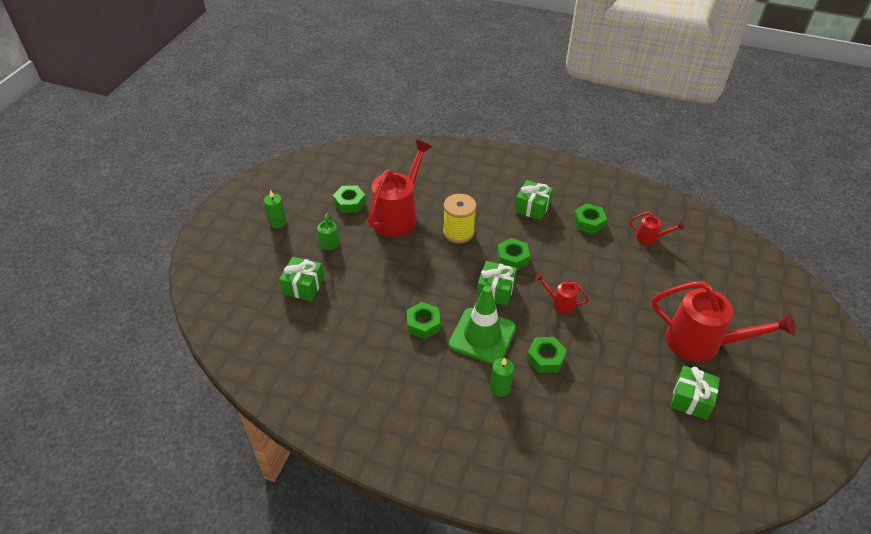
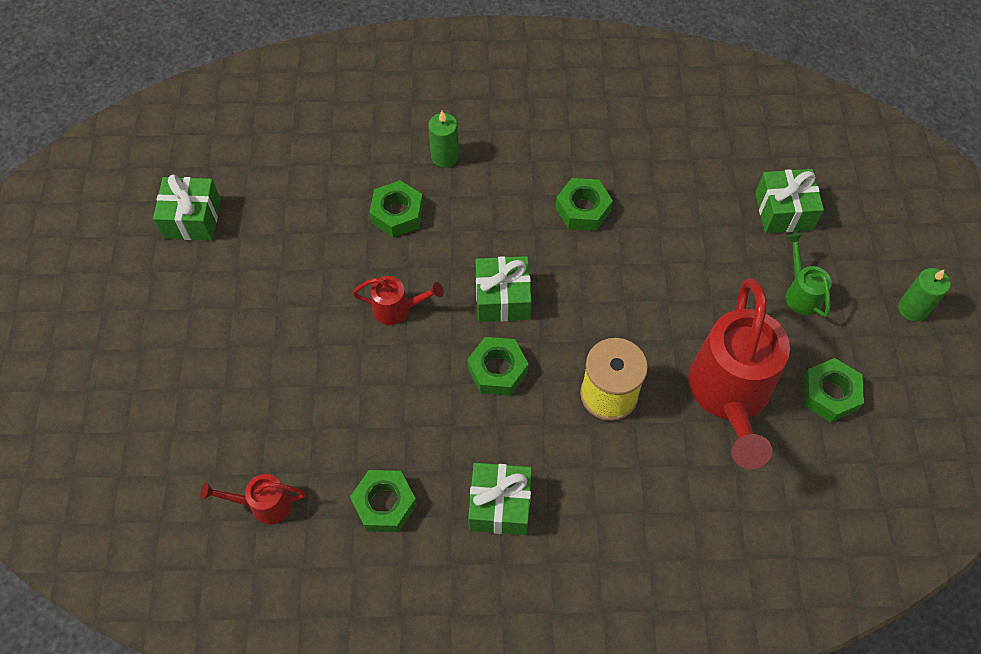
camera: 160 degrees right, 15 degrees up
(482, 336) = (494, 218): green traffic cone -> none
(701, 343) = (175, 309): red watering can -> none

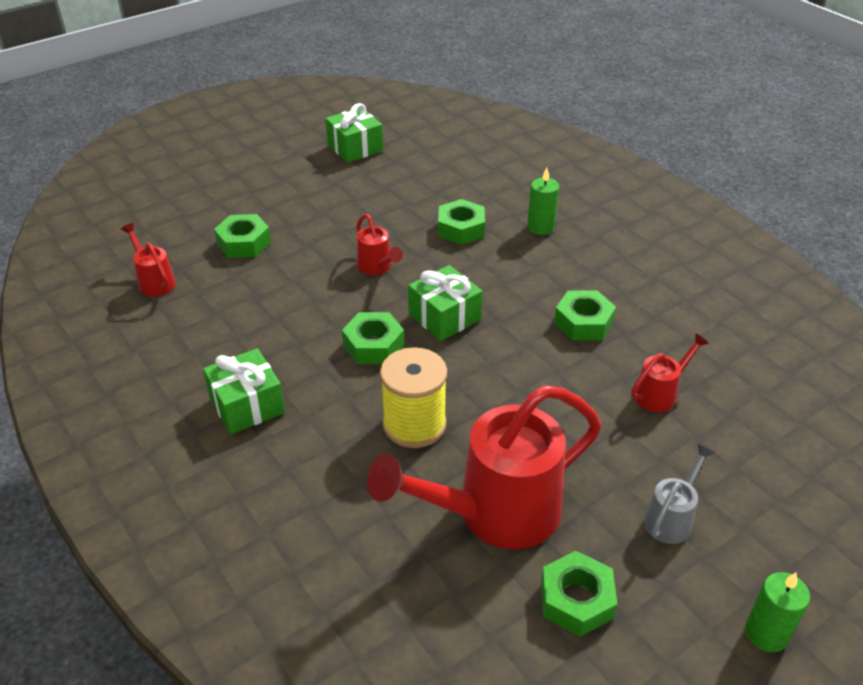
camera: 55 degrees right, 20 degrees down
(384, 504) = (199, 340): green nut -> green nut (243, 243)
(690, 217) = (659, 394): none -> red watering can
(784, 211) = (751, 460): green gift -> none
(801, 293) = (671, 518): green watering can -> grey watering can

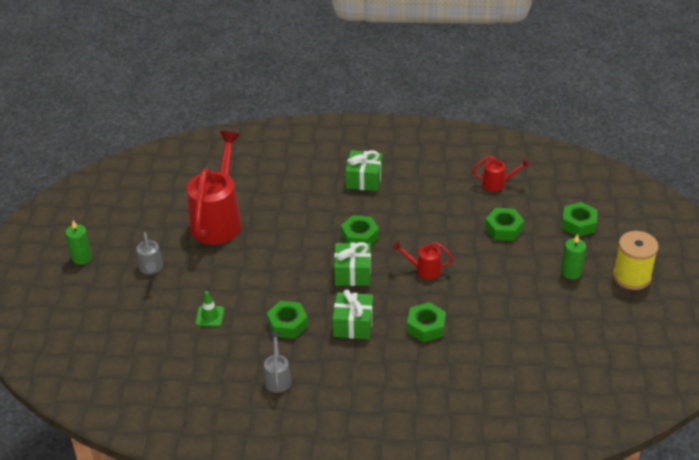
camera: 130 degrees right, 0 degrees up
(355, 148) = (579, 329): green gift -> green gift (353, 324)
(414, 424) = (292, 223): yellow spool -> yellow spool (632, 277)
(540, 227) = (389, 365): green candle -> green candle (571, 272)
(576, 600) = (157, 218): green nut -> green nut (579, 224)
(658, 287) = (277, 378): none -> grey watering can
(659, 394) = (210, 316): red watering can -> green traffic cone

